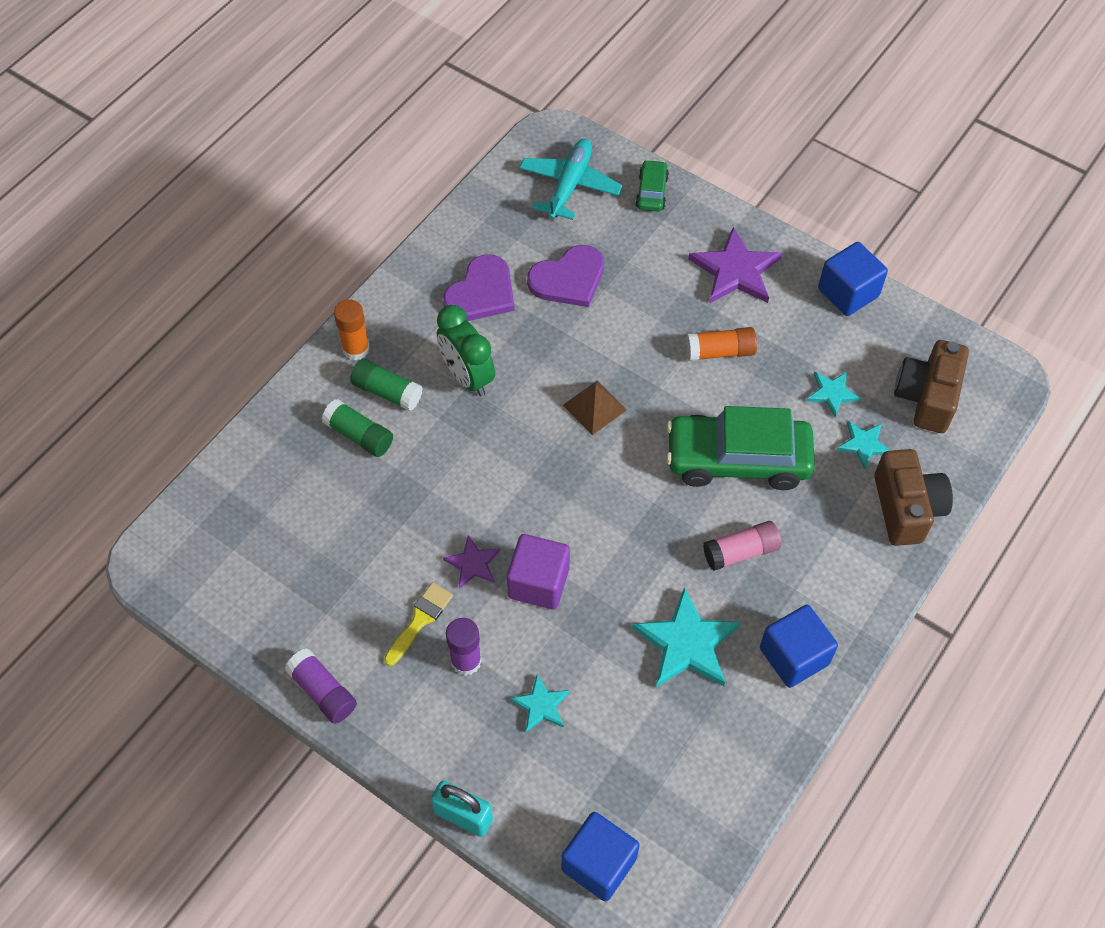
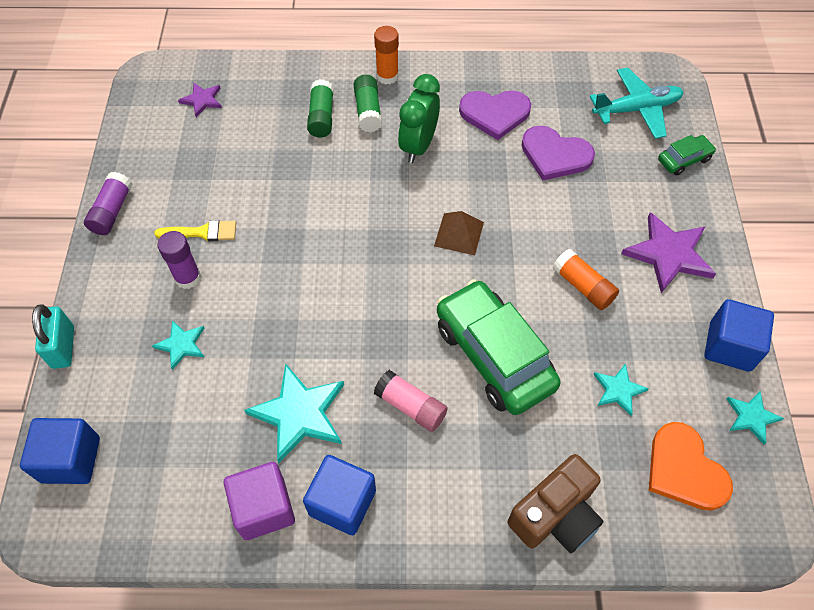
camera: 55 degrees right, 0 degrees up
(473, 563) = (269, 236): purple star -> purple star (202, 100)
(538, 583) = (282, 285): purple cube -> purple cube (264, 508)
(864, 444) = (590, 444): turquoise star -> turquoise star (751, 417)
(927, 397) = (684, 470): brown camera -> orange heart

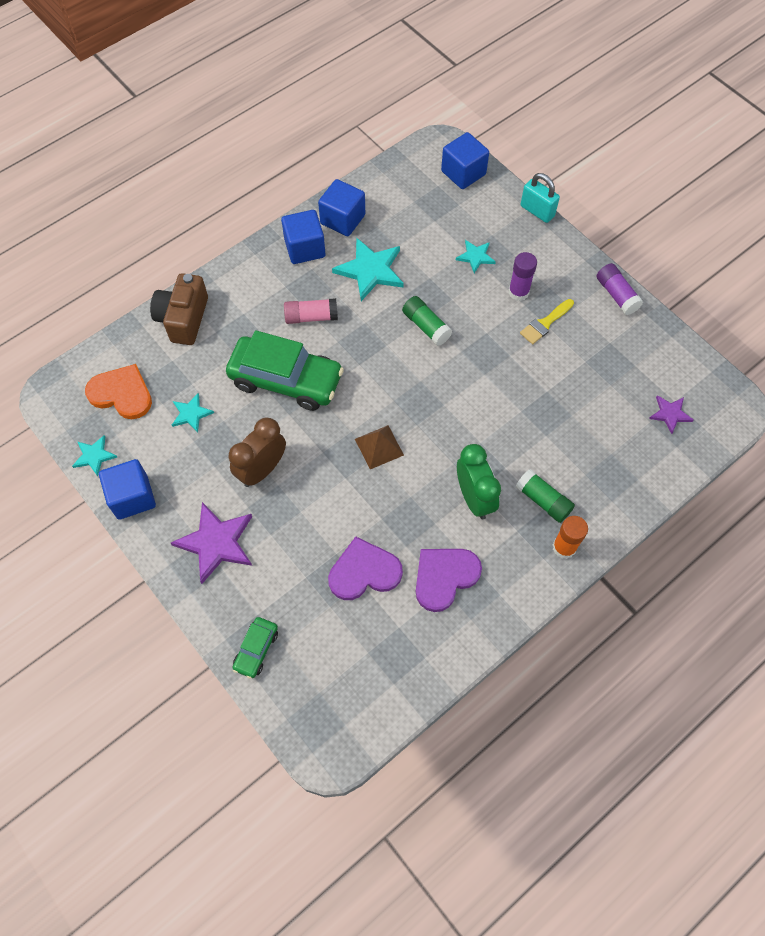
camera: 140 degrees right, 5 degrees up
(264, 508) = (342, 219): purple cube -> blue cube
(321, 117) = (571, 468): green glue stick -> green glue stick (426, 326)
(583, 286) = (262, 470): orange glue stick -> brown clock
(636, 109) = (331, 679): turquoise plane -> none

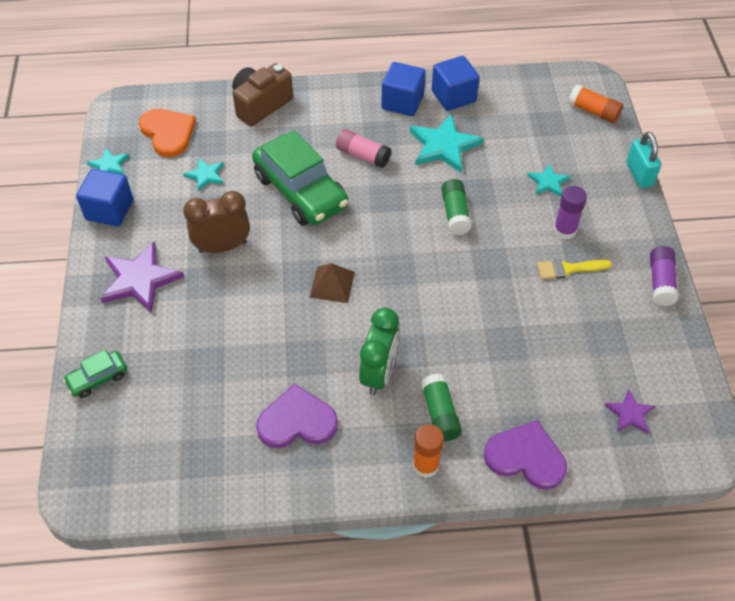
camera: 35 degrees right, 10 degrees down
(364, 571) = (234, 374): purple heart -> purple heart (526, 457)
(463, 173) = (593, 111): blue cube -> orange glue stick

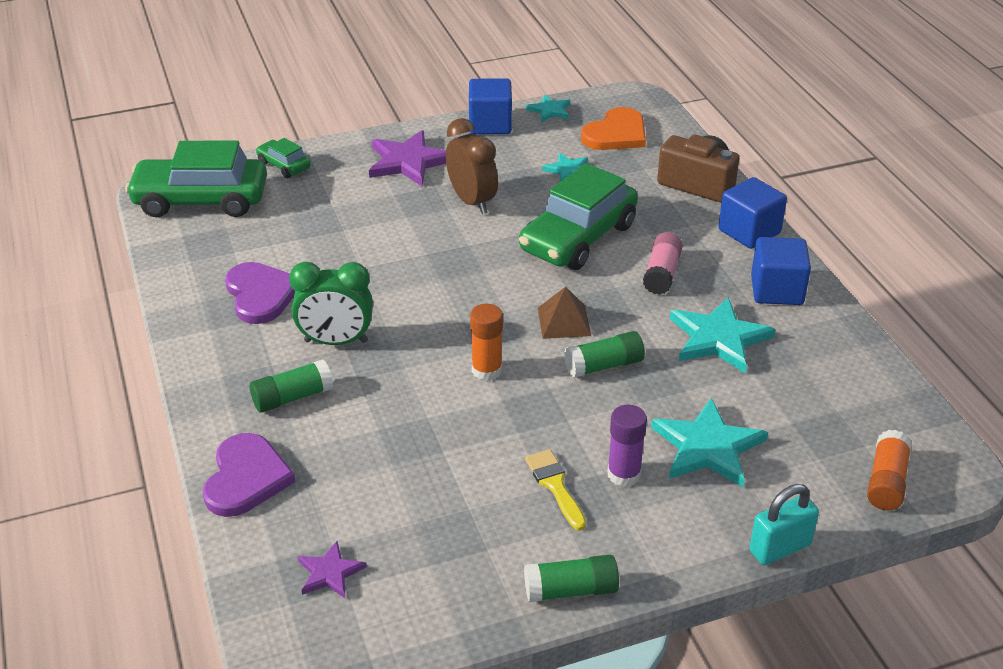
camera: 75 degrees right, 15 degrees down
(125, 457) = (201, 200): none -> green car
(332, 284) = (449, 285): brown pyramid -> brown pyramid (564, 321)
(426, 465) = (222, 396): orange glue stick -> orange glue stick (487, 370)
(453, 96) = (819, 333): blue cube -> blue cube (749, 232)
(548, 182) = (707, 447): turquoise star -> turquoise star, size x1.83
(660, 282) = (571, 590): purple glue stick -> green glue stick

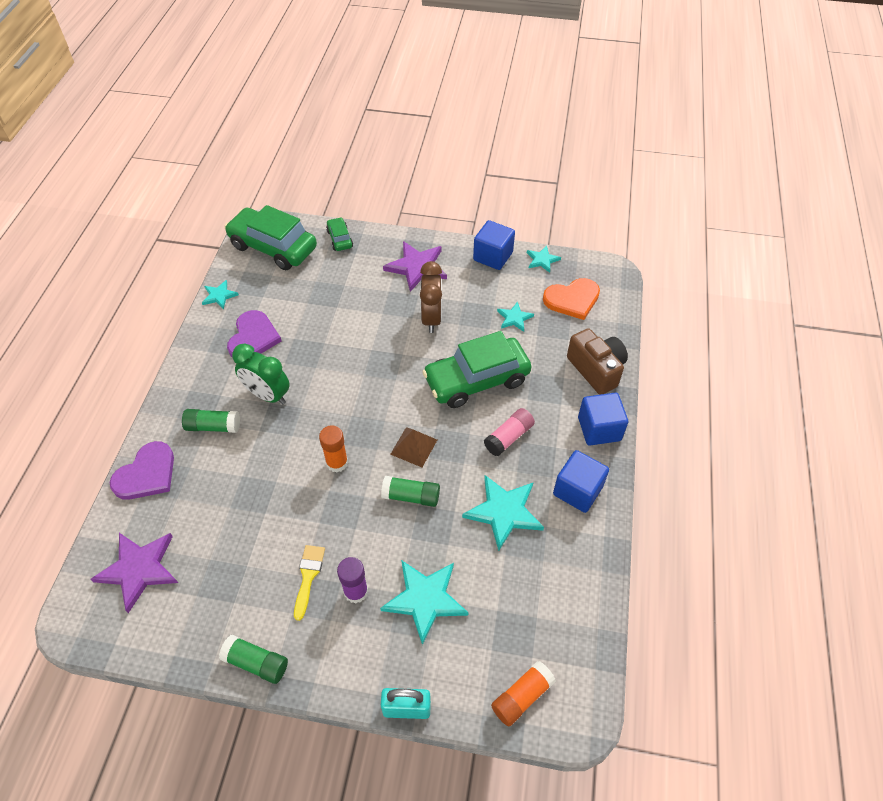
camera: 30 degrees right, 15 degrees up
(172, 270) = (219, 296): none -> turquoise star
(330, 573) = (139, 569): purple star -> purple star, size x1.83

